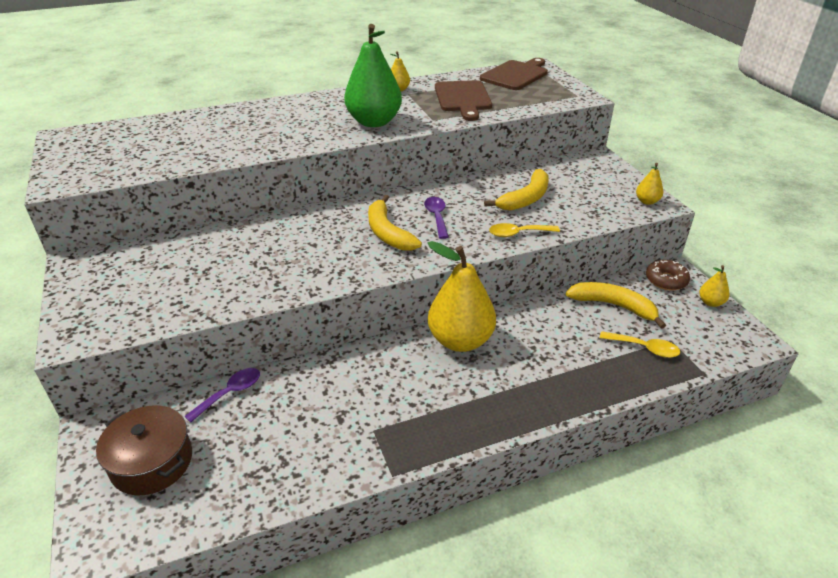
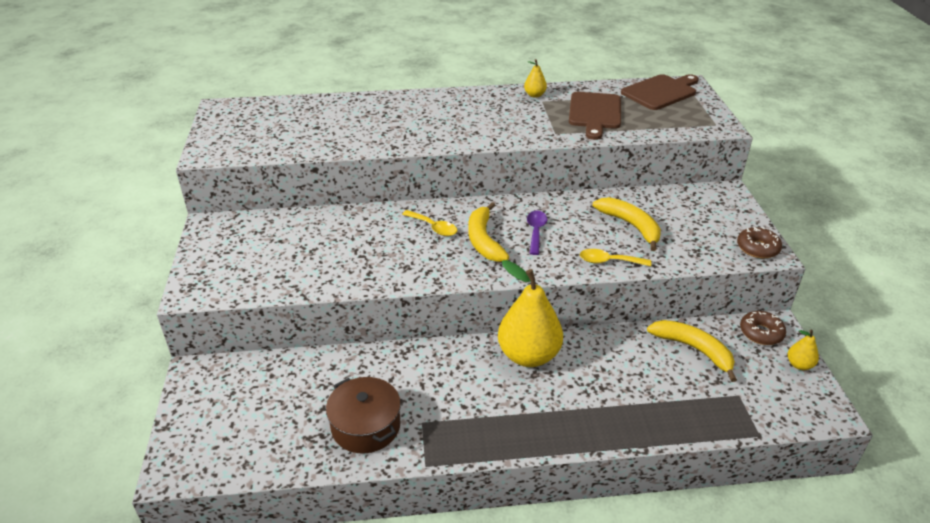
camera: 15 degrees right, 0 degrees up
(152, 462) = (233, 410): brown pot -> brown pot (366, 426)
(230, 393) = (310, 364): purple spoon -> none
(374, 122) = (497, 128): green pear -> none
(525, 199) = (631, 226): yellow banana -> yellow banana turned 90 degrees counterclockwise
(644, 348) = (708, 398): yellow spoon -> yellow spoon (433, 227)
(647, 201) = (757, 248): yellow pear -> brown donut

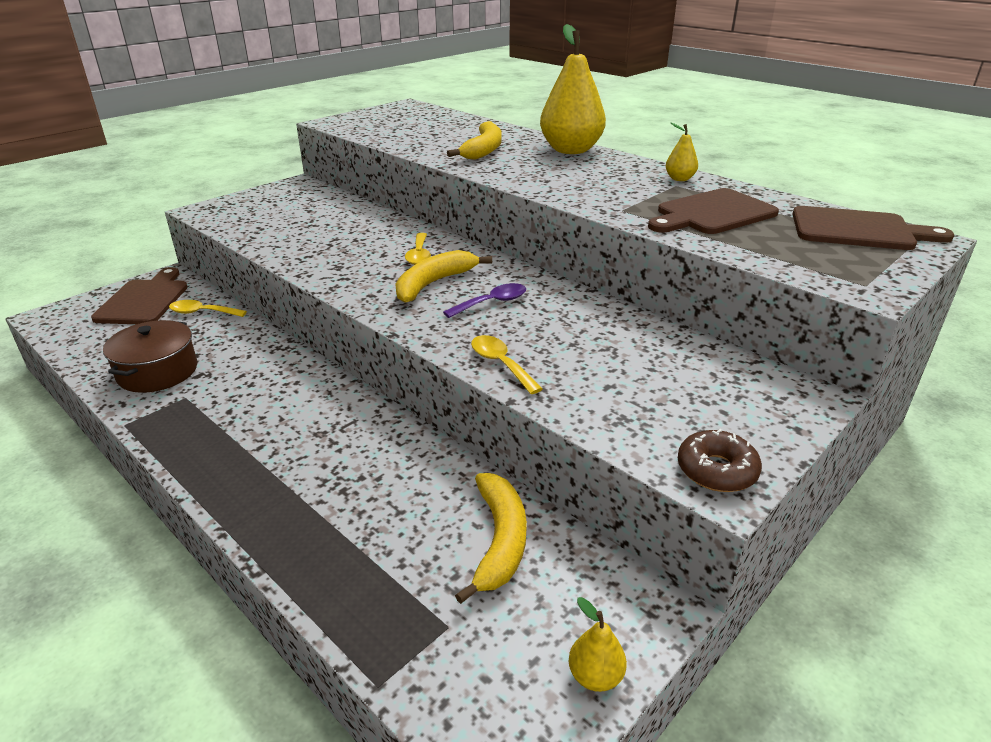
camera: 50 degrees right, 5 degrees down
(225, 399) = (144, 300): none -> brown cutting board
(296, 372) = (202, 312): none -> yellow spoon
(528, 355) = (347, 417): yellow pear -> yellow pear (571, 150)
(631, 226) = (599, 353): yellow banana -> yellow banana (484, 150)
(761, 333) = (619, 598): brown donut -> none

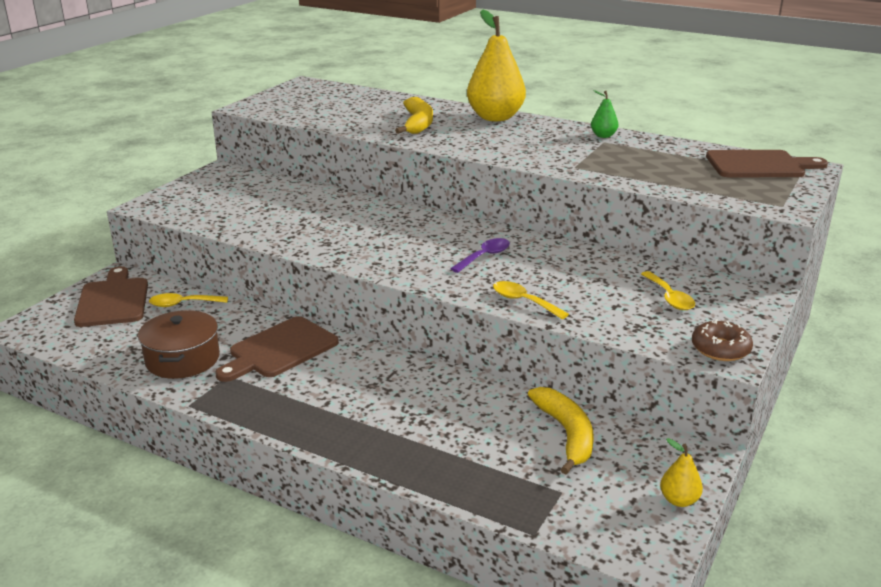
camera: 15 degrees left, 5 degrees down
(419, 255) = (392, 224): yellow spoon -> yellow spoon (669, 298)
(433, 283) = (423, 247): yellow banana -> none
(679, 179) = (603, 136): yellow pear -> green pear
(712, 213) = (646, 163): brown cutting board -> brown cutting board (280, 349)

